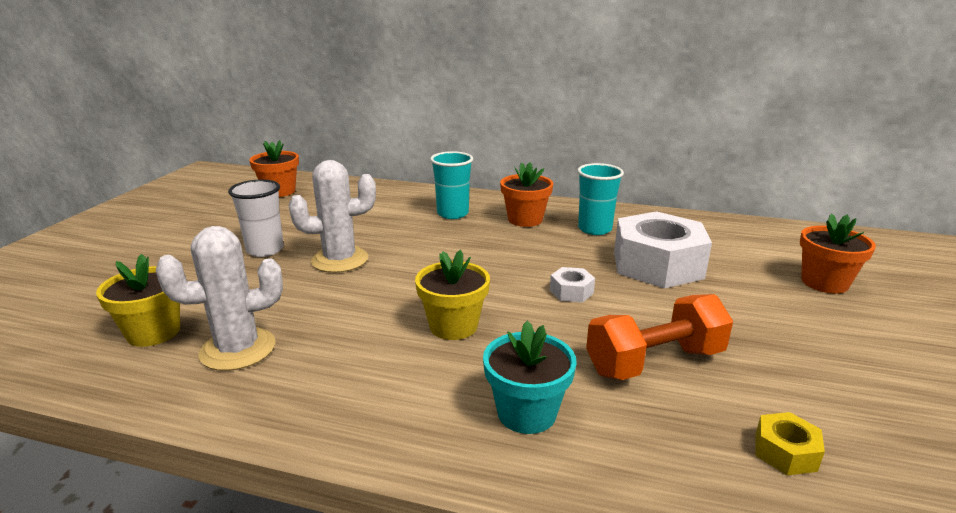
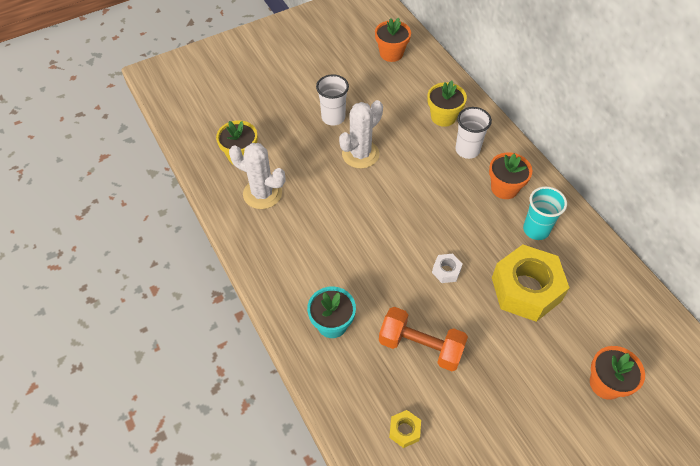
camera: 45 degrees right, 30 degrees up
(340, 260) = (360, 154): white cactus -> white cactus turned 75 degrees counterclockwise
(452, 213) = (467, 150): turquoise cup -> white cup
(453, 326) = (360, 249): yellow flower pot -> yellow flower pot (443, 117)
(657, 265) = (526, 289): white nut -> yellow nut

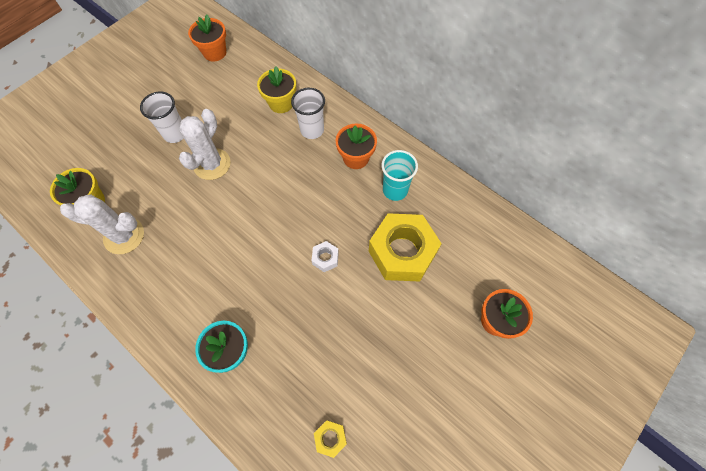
camera: 20 degrees left, 10 degrees up
(420, 346) = (322, 344): orange dumbbell -> none

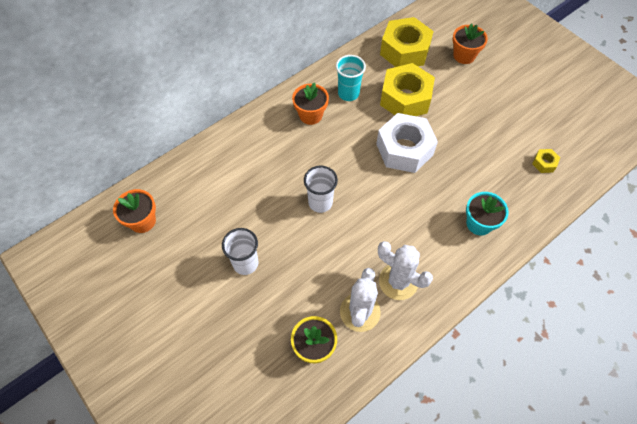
camera: 80 degrees left, 5 degrees down
(212, 164) = (292, 230): white cactus -> white cactus (398, 281)
(281, 103) = (233, 165): yellow flower pot -> none
(312, 130) = (272, 143): white cup -> white cup (320, 202)
(325, 258) = (404, 149): white nut -> white nut, size x2.37
(481, 244) = (405, 51): none -> yellow nut

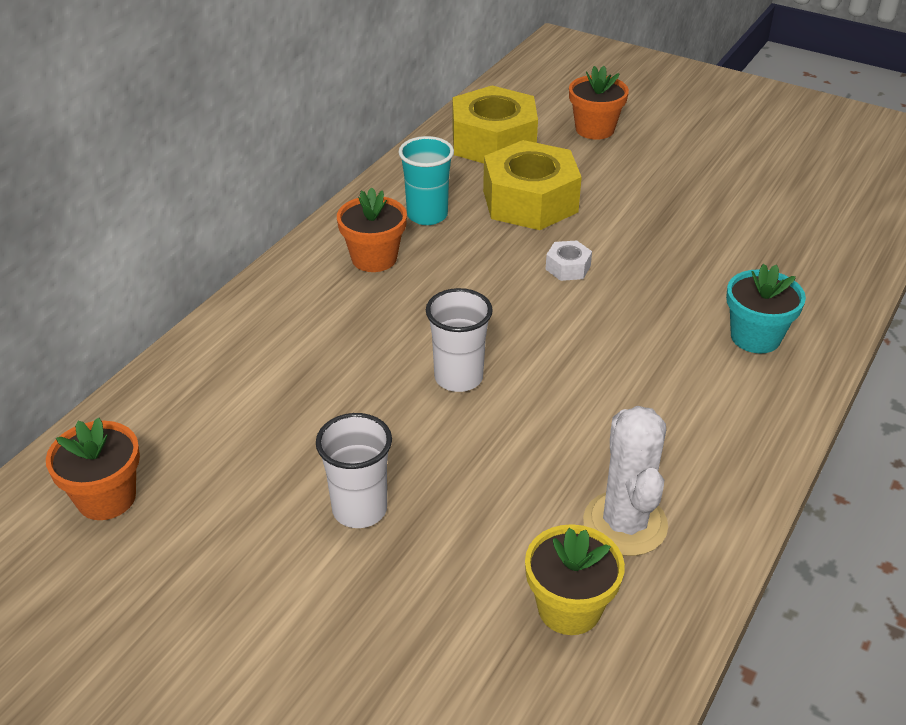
camera: 20 degrees left, 20 degrees down
(398, 281) = (668, 457): white cactus -> none
(404, 149) = (568, 267): white nut -> white nut, size x0.42
(544, 163) = (806, 234): yellow nut -> none

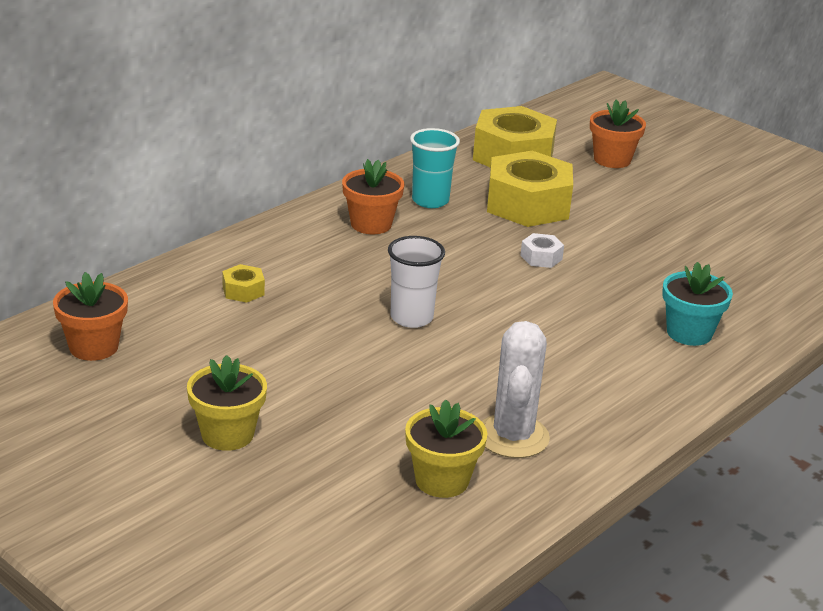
camera: 10 degrees right, 10 degrees down
(260, 378) = (243, 290): none -> yellow nut
(301, 596) = (227, 434): none -> yellow flower pot
(359, 509) = (294, 389): white cup -> none

